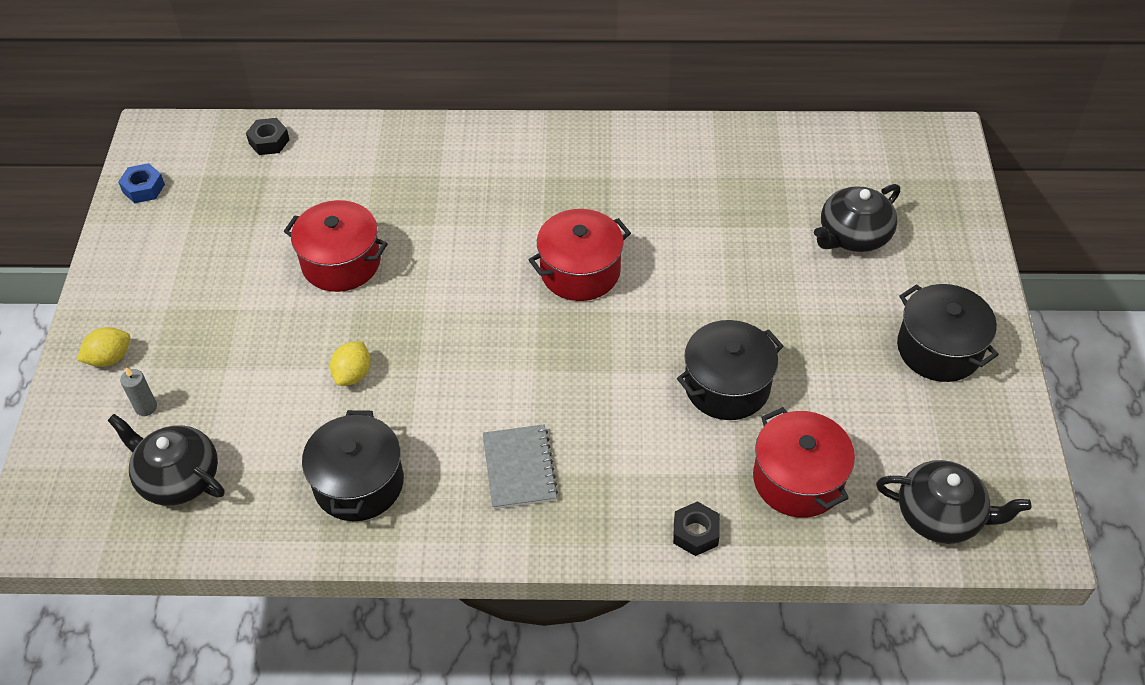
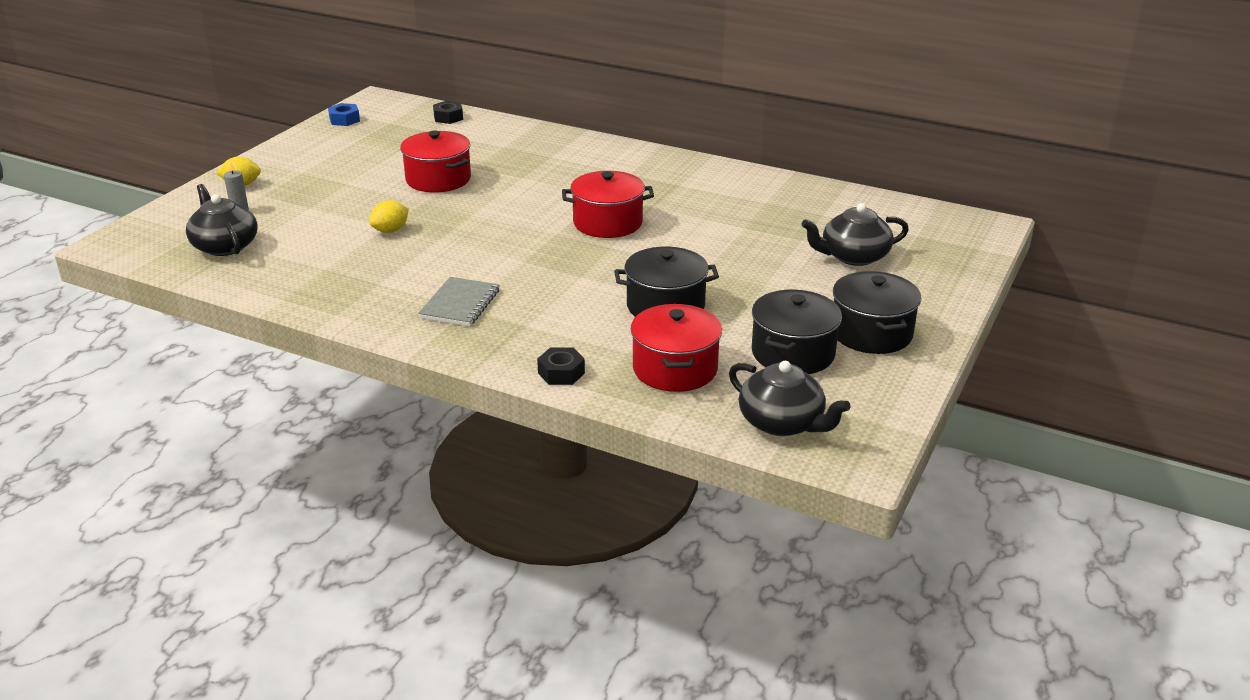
camera: 25 degrees right, 20 degrees down
(359, 483) = (339, 280): black pot -> black pot (793, 353)

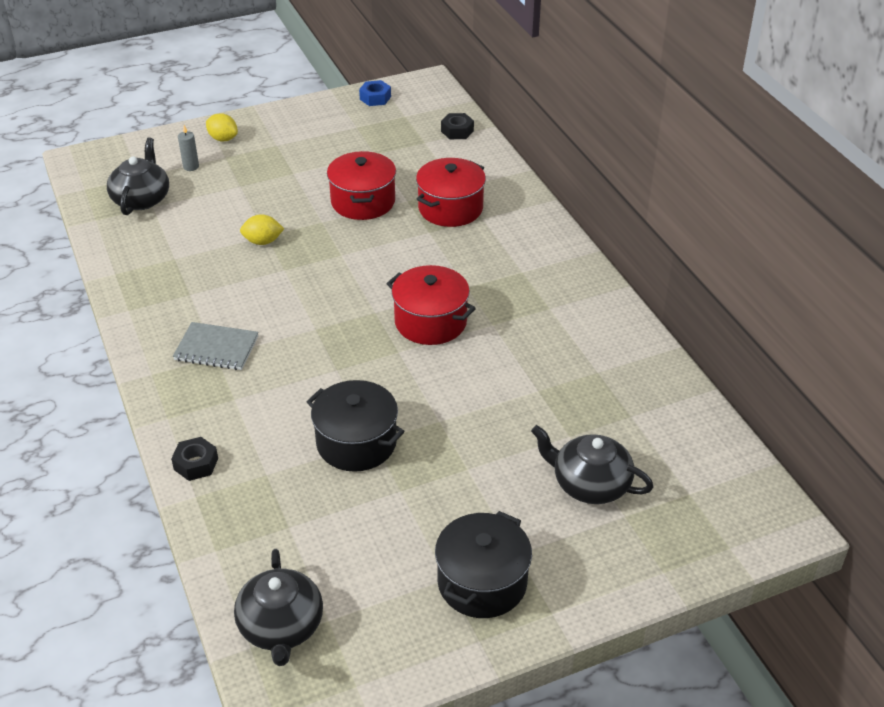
camera: 40 degrees right, 10 degrees up
(460, 304) = (216, 348): grey notebook -> grey notebook turned 45 degrees clockwise
(675, 369) = (277, 514): red pot -> red pot (450, 208)
(793, 353) = (387, 560): black pot -> none

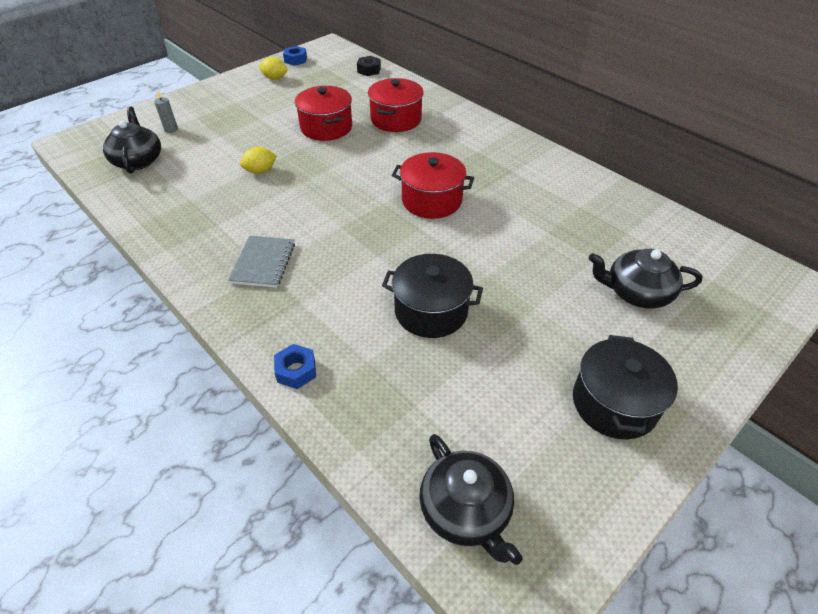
camera: 20 degrees left, 5 degrees up
(196, 464) = (296, 371): black nut -> blue nut
(216, 348) = (263, 263): grey notebook -> grey notebook turned 75 degrees counterclockwise
(223, 139) = (189, 105): yellow lemon -> yellow lemon (275, 78)

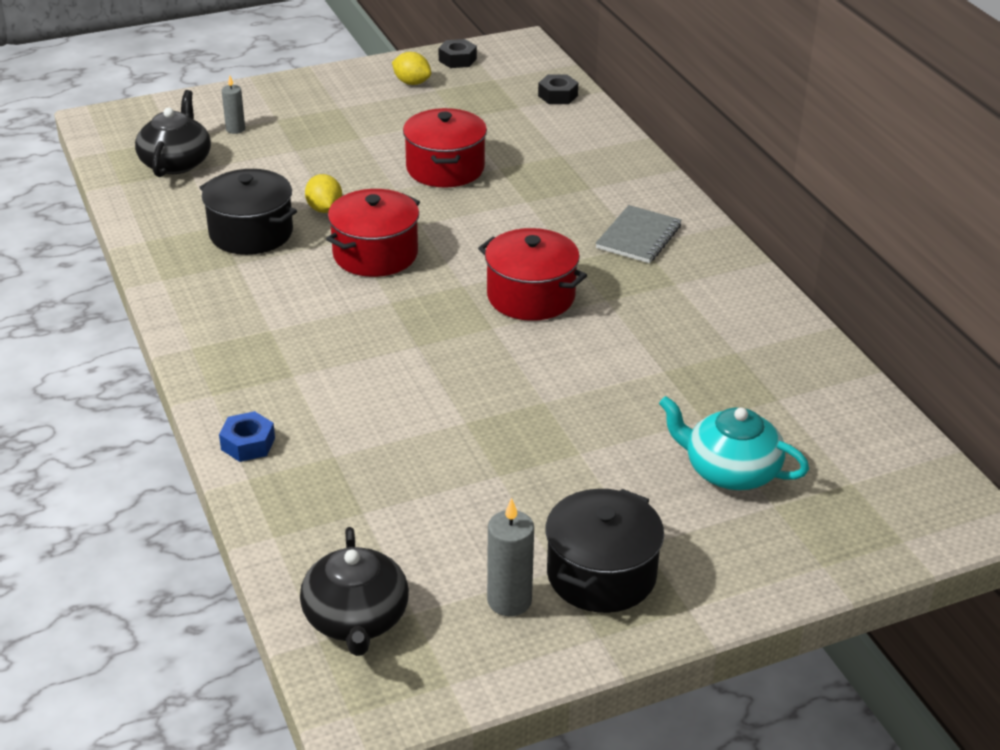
camera: 20 degrees right, 10 degrees down
(260, 171) = (324, 209): yellow lemon -> yellow lemon turned 75 degrees clockwise
(263, 263) = (270, 321): grey notebook -> grey notebook (639, 237)
(295, 60) = (457, 60): blue nut -> black nut
(396, 119) = (552, 177): red pot -> red pot (375, 254)
(431, 311) = (443, 423): black pot -> black pot (251, 233)
(567, 450) = (509, 601): none -> grey candle
(636, 292) = (730, 471): black teapot -> turquoise teapot

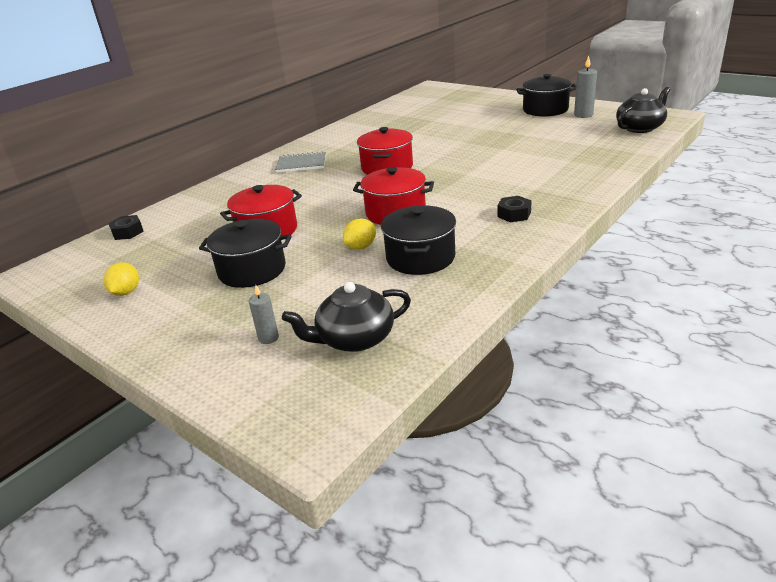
camera: 115 degrees left, 5 degrees down
(248, 444) = (598, 177): blue nut -> none
(364, 144) = (252, 270): none -> black pot
(457, 60) = (69, 289): black nut -> black nut (514, 214)
(730, 471) = (458, 110): turquoise teapot -> none

